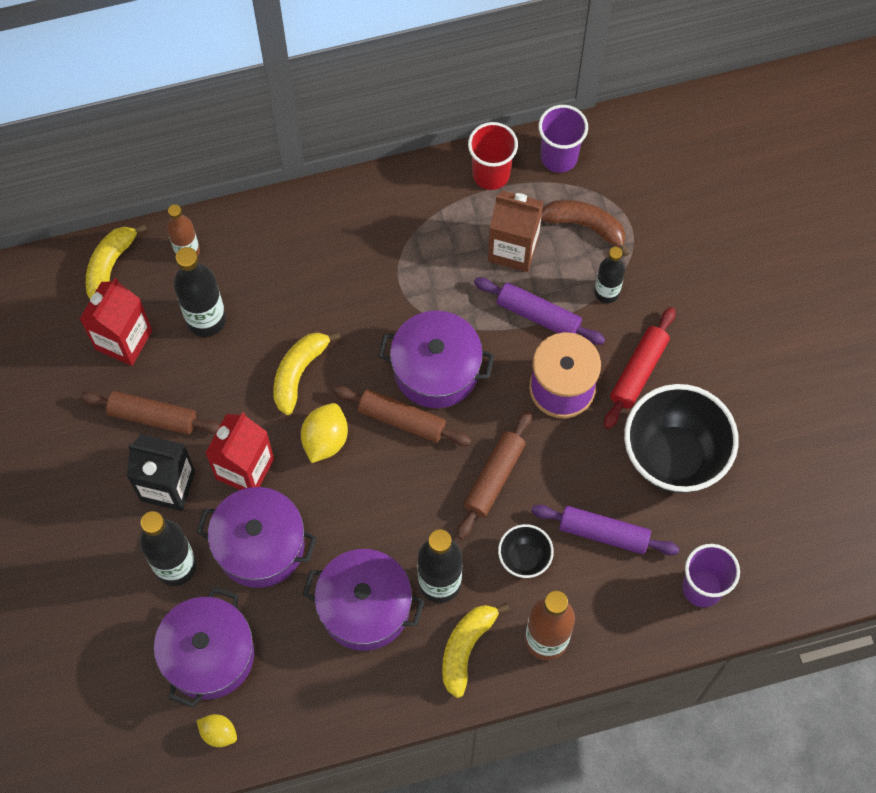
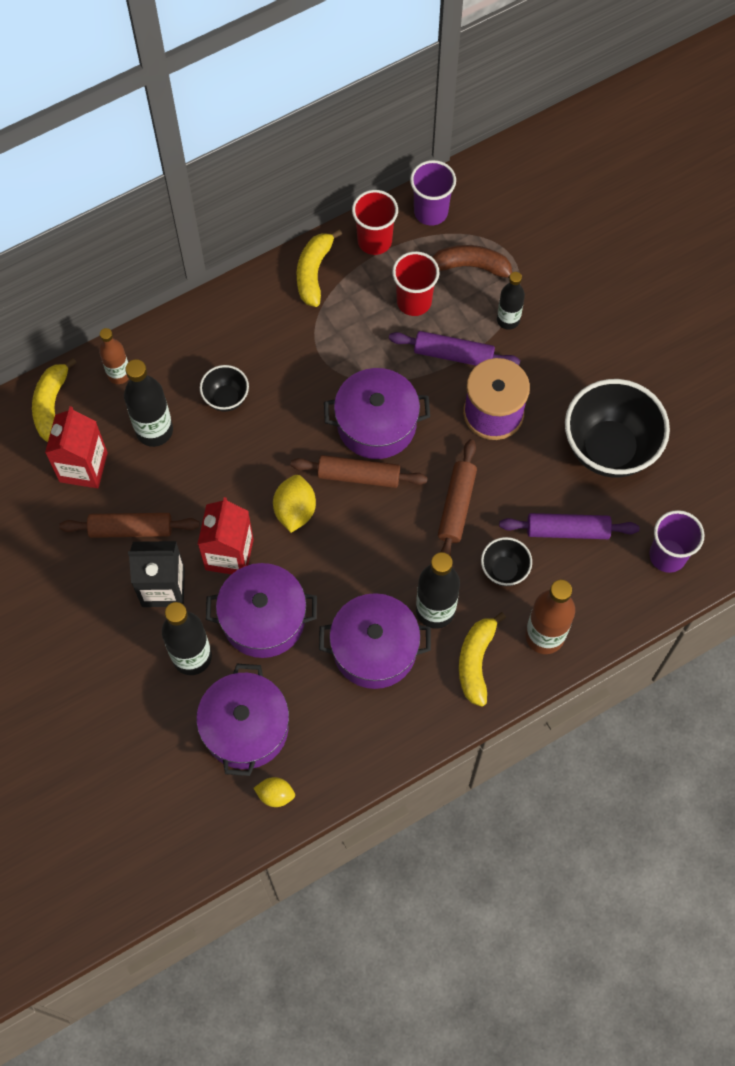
camera: 15 degrees left, 0 degrees up
(289, 304) = (226, 398): none -> black bowl
(299, 373) = (253, 457): yellow banana -> yellow banana (313, 272)
(513, 249) = (414, 301): brown carton -> red cup
(638, 371) = (556, 382): red rolling pin -> none

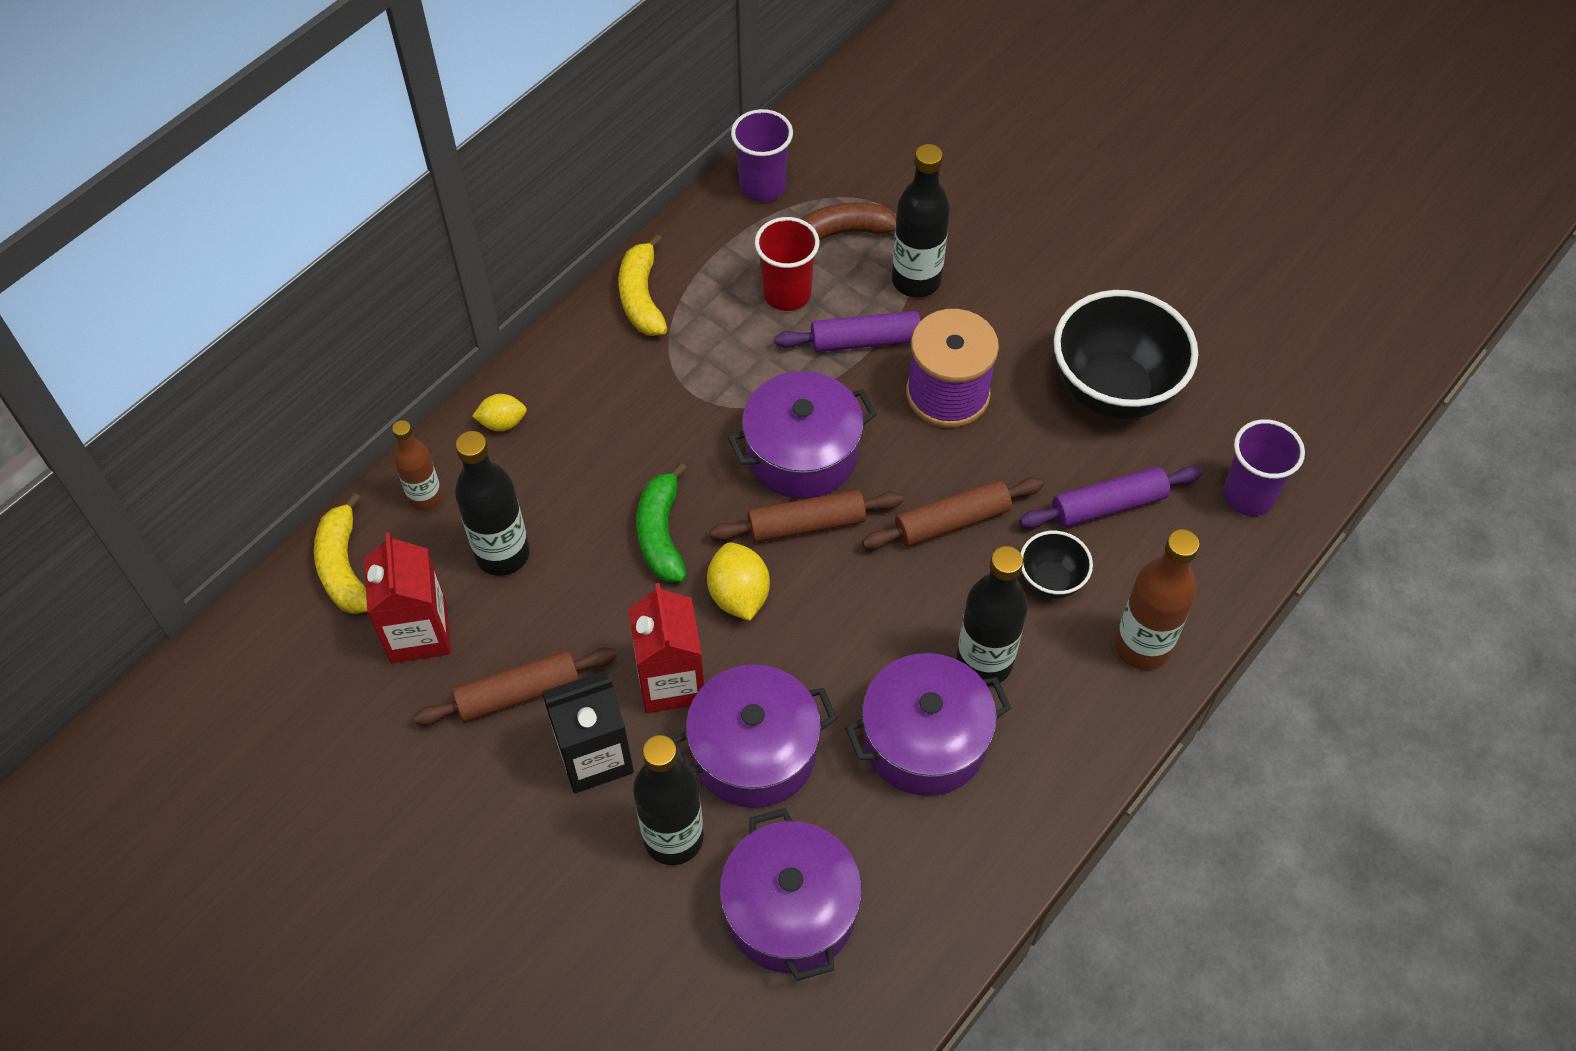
camera: 20 degrees left, 10 degrees down
(226, 398) = (586, 483): black bowl -> none
(261, 451) = (661, 534): none -> green banana
(275, 795) = (872, 990): yellow lemon -> yellow lemon (502, 423)
(374, 241) = (705, 239): red cup -> none
(456, 506) = (952, 521): brown rolling pin -> brown rolling pin turned 75 degrees clockwise
(476, 662) = (1068, 710): yellow banana -> none
(508, 320) = (916, 281): black bottle -> black bottle, size x1.57

